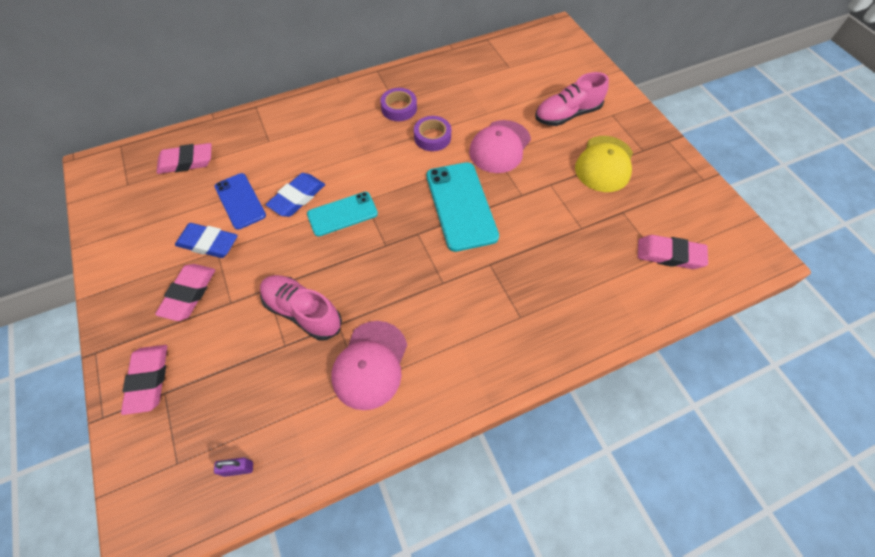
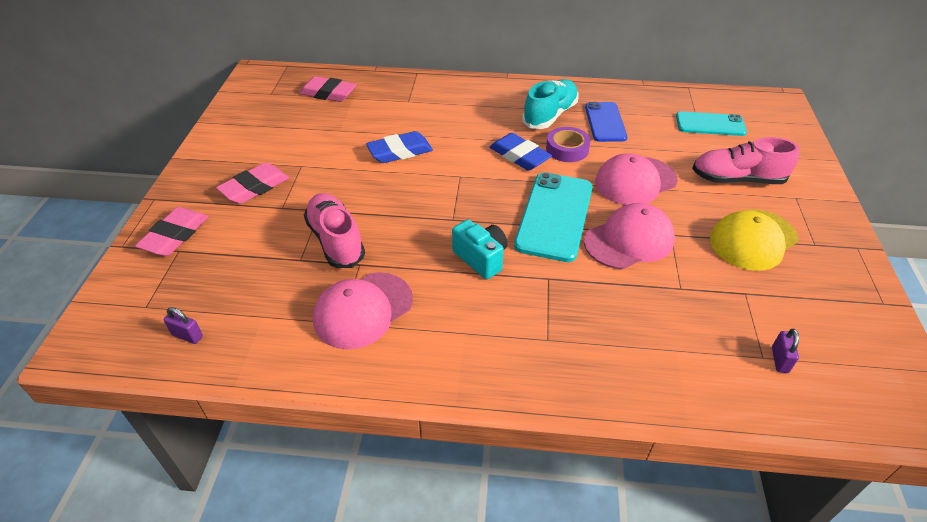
camera: 30 degrees right, 15 degrees down
(208, 243) = (299, 157): blue eraser -> blue eraser (519, 156)
(240, 201) = (349, 136): blue phone -> blue phone (605, 122)
(342, 214) = (431, 179): turquoise phone -> turquoise phone (710, 124)
(399, 108) = (550, 115): purple tape -> turquoise shoe
(430, 271) = (481, 258): none -> turquoise camera
(525, 203) = (629, 240): none -> pink cap
(669, 255) = (779, 360): pink eraser -> purple padlock

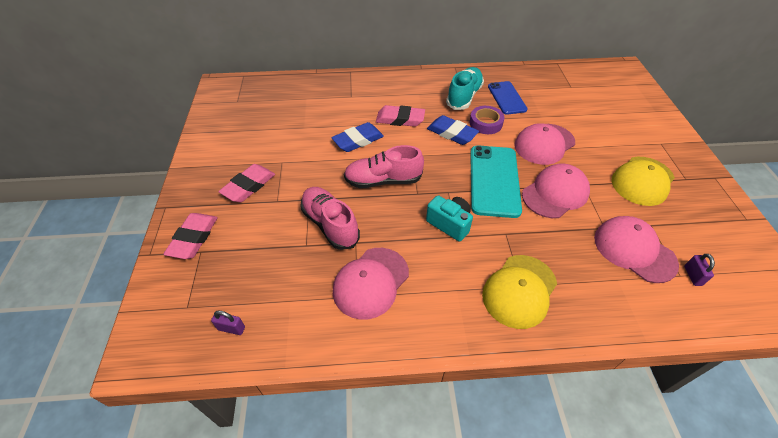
camera: 10 degrees left, 5 degrees up
(328, 93) = (285, 96): pink eraser -> pink eraser (400, 119)
(542, 345) = (519, 291): none -> yellow cap
(710, 124) = (582, 91): turquoise phone -> none
(710, 320) = (634, 250): none -> pink cap
(737, 179) = (616, 133): pink shoe -> pink shoe (383, 180)

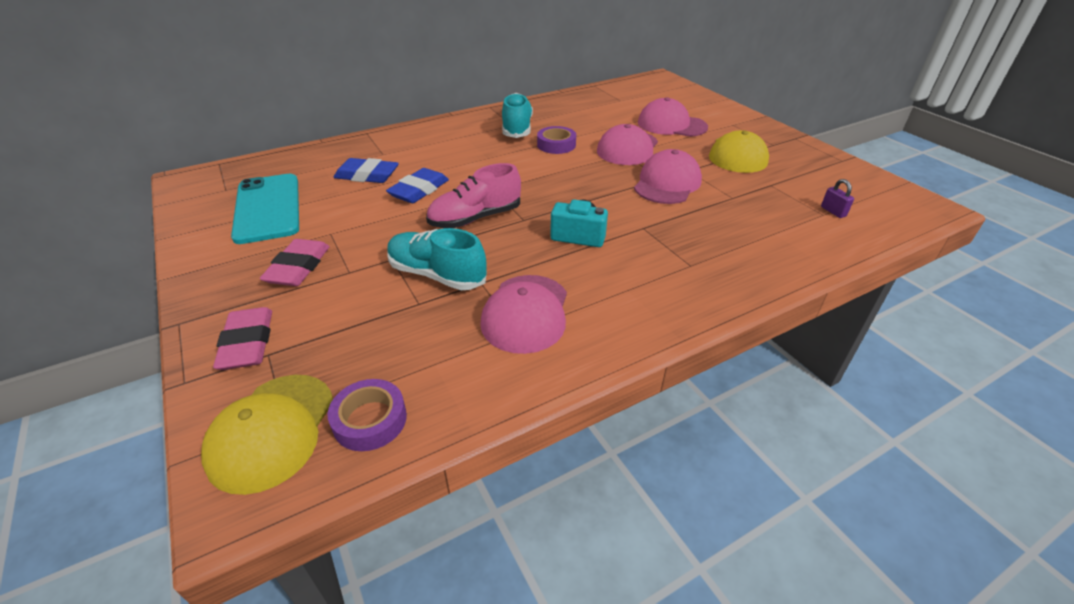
camera: 25 degrees left, 10 degrees down
(231, 328) = (370, 420): purple padlock -> purple tape
(330, 224) = (437, 275): pink shoe -> turquoise shoe
(400, 119) = (458, 161): pink eraser -> none
(452, 133) = (525, 160): blue eraser -> blue eraser (367, 176)
(494, 180) = (599, 188): turquoise phone -> turquoise phone (267, 208)
(506, 98) = (563, 121): blue phone -> none
(519, 291) = (692, 270): yellow cap -> yellow cap (272, 431)
(634, 250) = (771, 207): pink cap -> pink cap (671, 125)

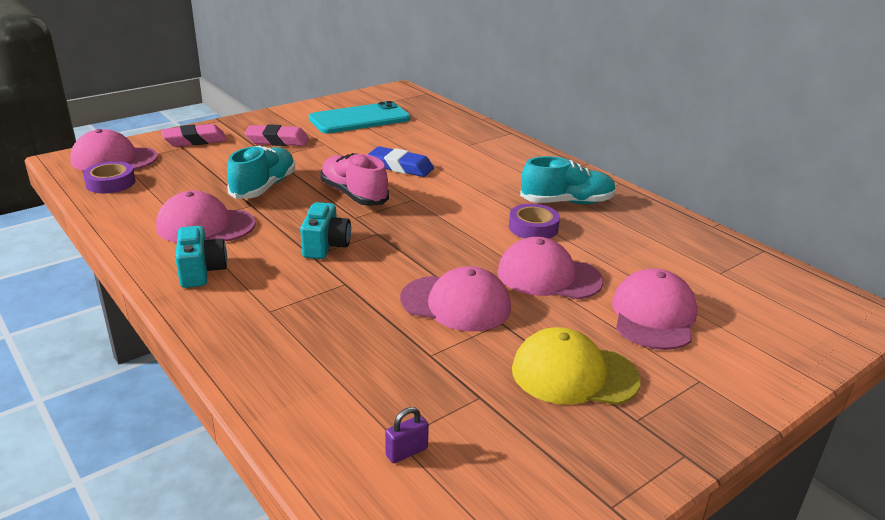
camera: 80 degrees right, 10 degrees down
(272, 431) = (114, 159): yellow cap -> pink cap
(367, 176) = (422, 144): blue eraser -> none
(627, 309) = (201, 271): none -> turquoise camera

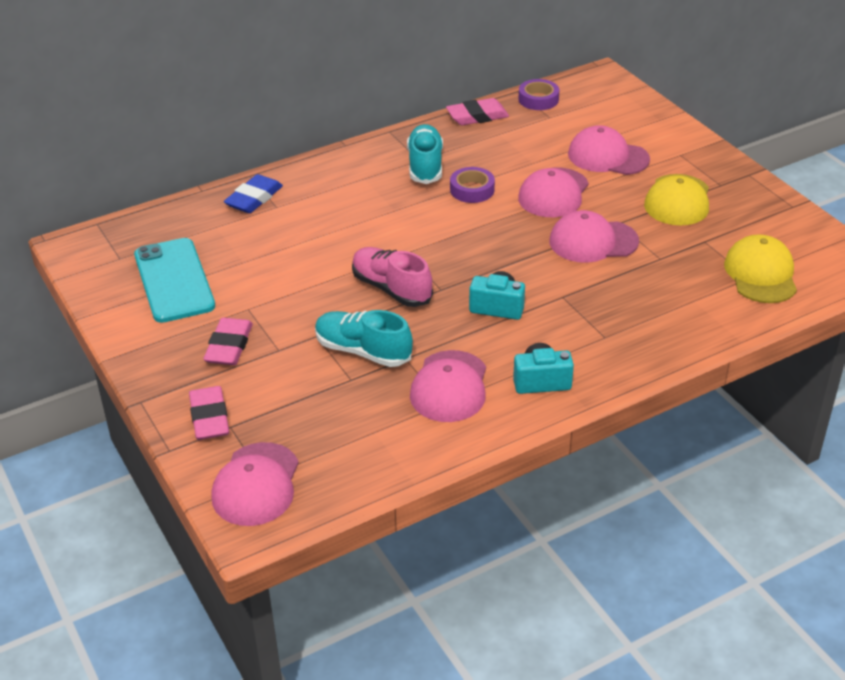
camera: 80 degrees left, 10 degrees up
(110, 183) = (331, 475): purple tape -> purple tape (538, 99)
(354, 195) = (391, 289): pink shoe -> pink shoe turned 75 degrees clockwise
(400, 167) = (327, 255): blue eraser -> blue eraser (254, 198)
(406, 452) = (761, 274): purple padlock -> yellow cap
(456, 303) = (593, 241): pink cap -> pink cap turned 120 degrees counterclockwise
(684, 227) = (477, 116): none -> pink eraser

